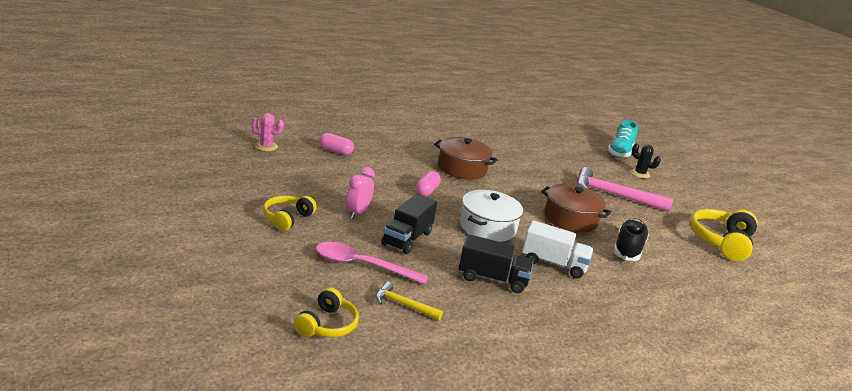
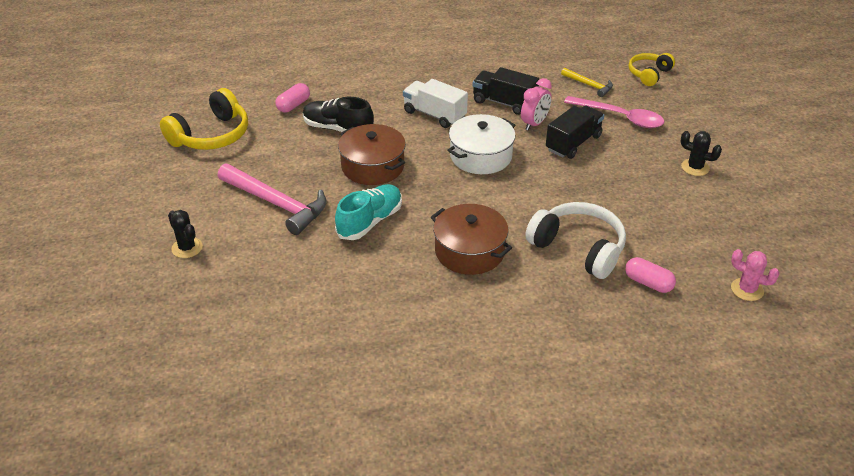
camera: 160 degrees left, 15 degrees up
(287, 218) = (695, 167): yellow headphones -> black cactus
(357, 213) = (622, 174): pink clock -> pink clock (534, 124)
(386, 168) = (578, 248): none -> white headphones
(426, 191) = (534, 208): pink capsule -> pink capsule (293, 105)
(620, 152) = (163, 303): turquoise shoe -> turquoise shoe (370, 222)
(628, 249) = (338, 128): black shoe -> black shoe turned 75 degrees clockwise

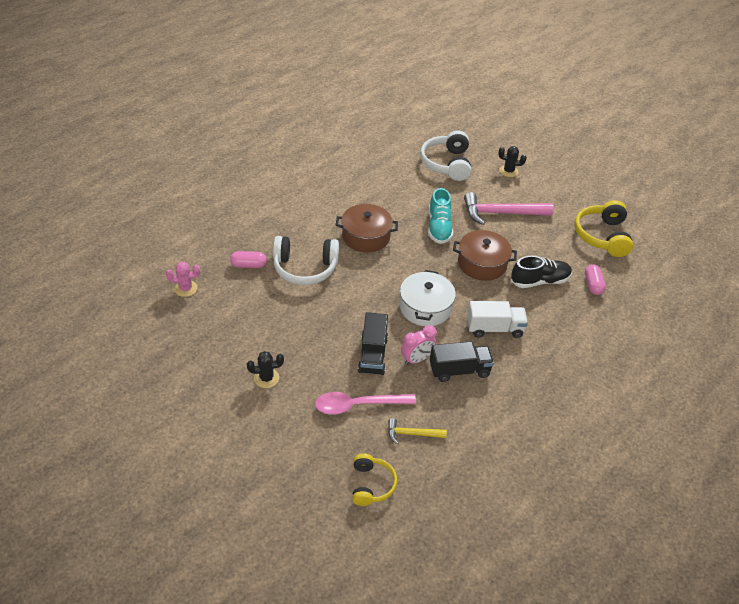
camera: 140 degrees right, 5 degrees up
(248, 298) = (446, 164): none -> white headphones
(534, 124) = (417, 359): pink clock -> pink clock turned 120 degrees counterclockwise

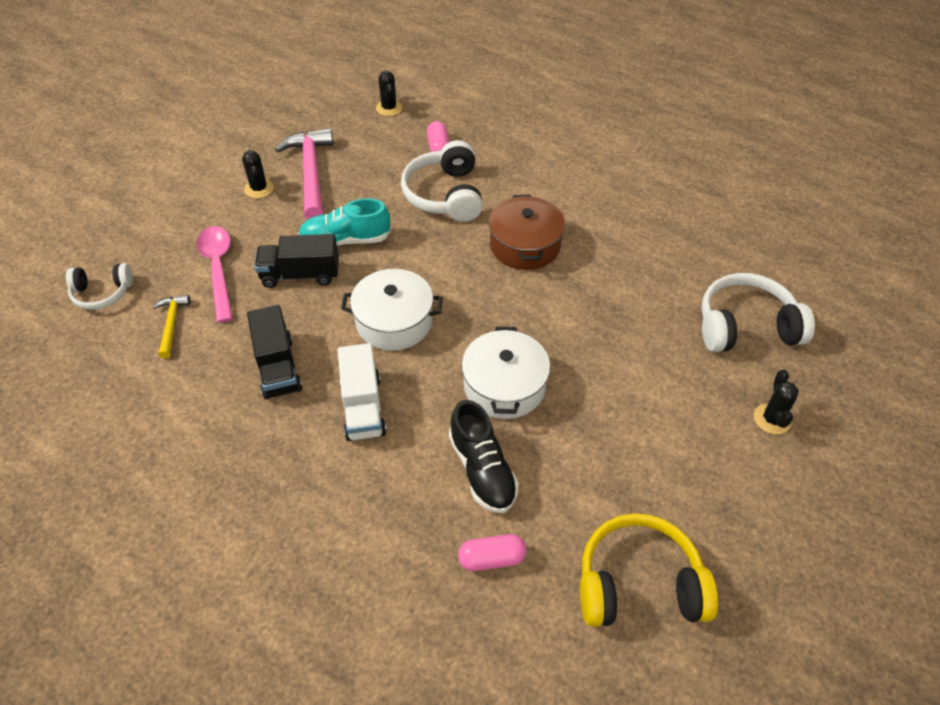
camera: 85 degrees right, 5 degrees up
(186, 288) = (389, 108): pink cactus -> black cactus
(371, 484) = (102, 293): yellow headphones -> white headphones
(417, 359) = (295, 319): pink clock -> none
(439, 227) = (574, 326): turquoise shoe -> turquoise shoe (346, 240)
(482, 264) = (504, 386): brown pot -> white pot
(501, 213) = (643, 410): pink hammer -> pink hammer (311, 173)

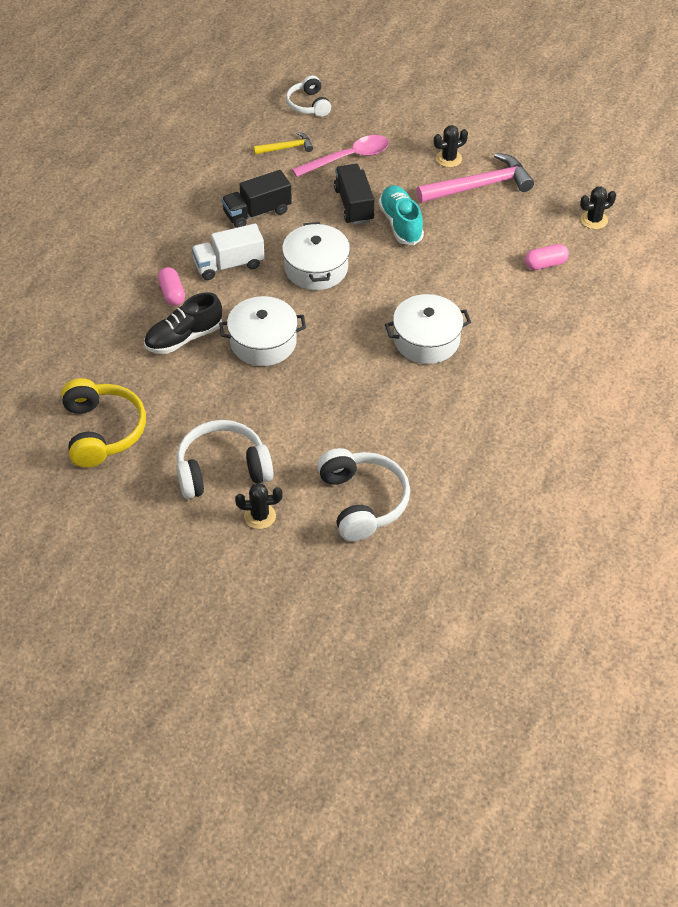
camera: 80 degrees right, 0 degrees up
(445, 195) = (478, 278): white headphones -> white headphones (222, 470)
(492, 558) = (114, 351): pink capsule -> pink capsule (172, 293)
(525, 245) = (426, 340): brown pot -> white pot

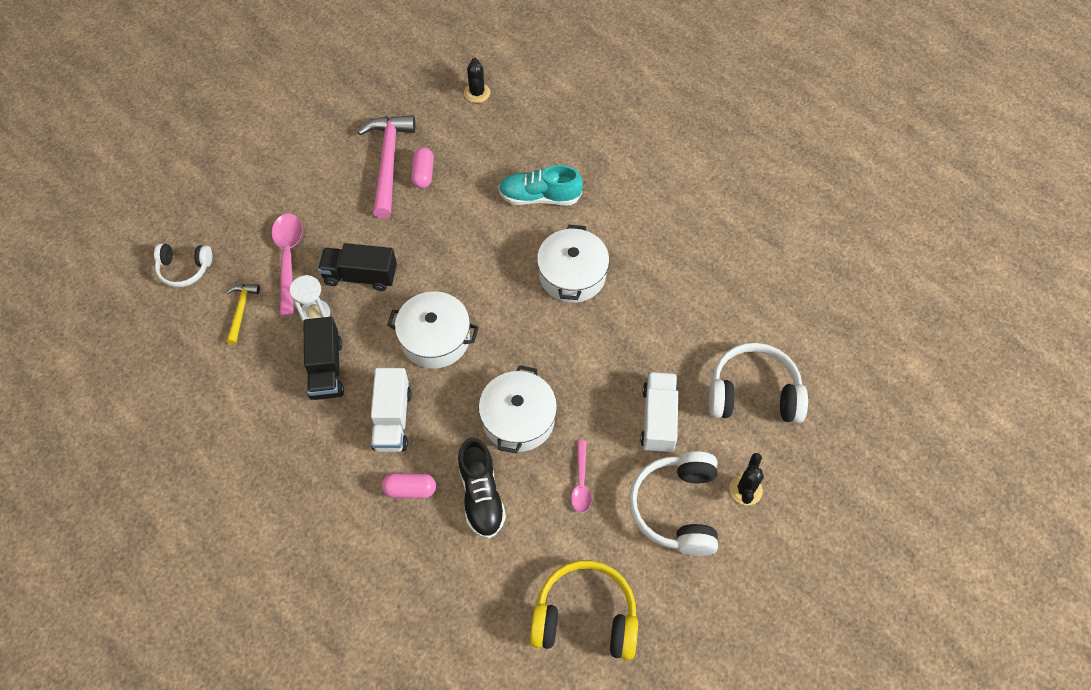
camera: 70 degrees left, 10 degrees up
(221, 398) = (581, 482): none -> pink spoon
(304, 190) = (315, 314): none -> white hourglass
(304, 437) = (658, 419): none -> white truck
(400, 223) = (407, 244): turquoise shoe -> turquoise shoe (539, 197)
(449, 159) = (337, 173): black cactus -> none
(545, 264) = (515, 149): pink capsule -> pink capsule (423, 174)

